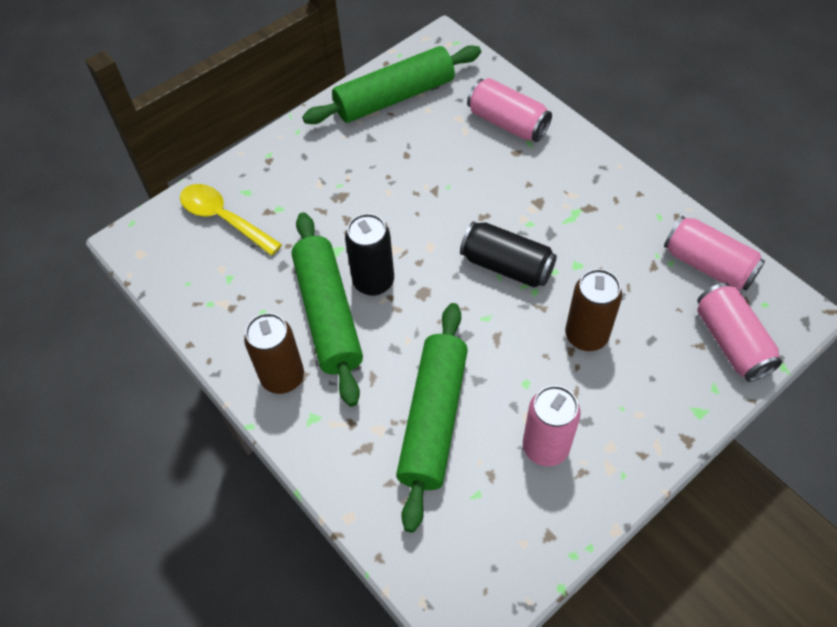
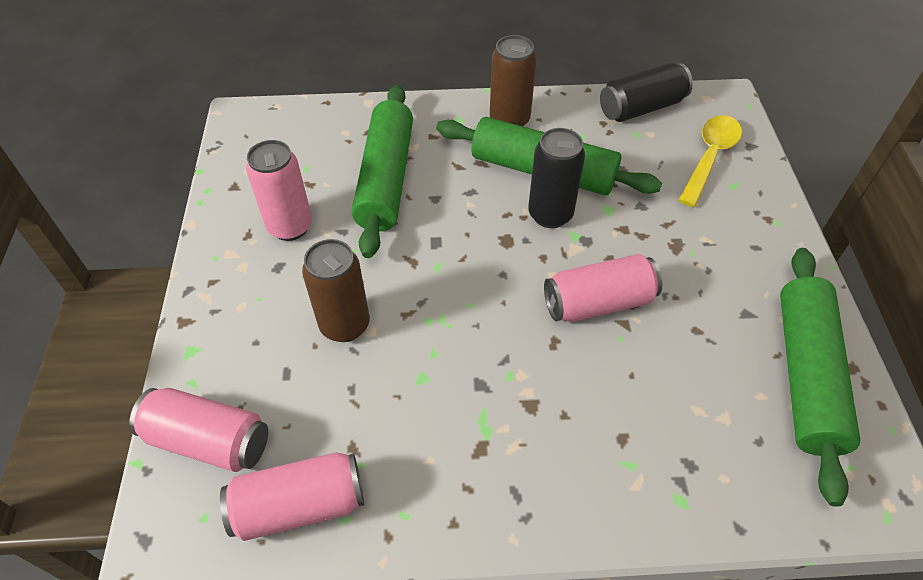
camera: 125 degrees right, 5 degrees down
(223, 218) = (710, 157): yellow spoon -> yellow spoon turned 45 degrees counterclockwise
(433, 419) = (386, 178): green rolling pin -> green rolling pin turned 45 degrees clockwise
(507, 123) = (680, 465): pink can -> pink can (598, 303)
(507, 266) = (476, 319): black can -> black can (641, 108)

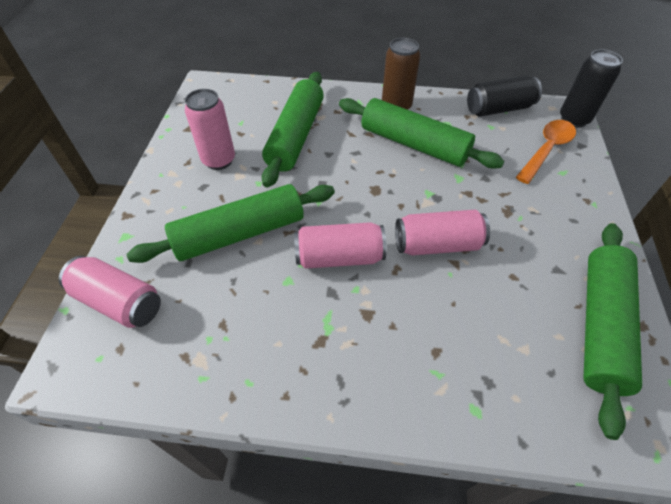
camera: 10 degrees right, 0 degrees up
(299, 505) = (171, 361): pink can -> pink can (339, 257)
(345, 325) = (240, 234): brown can -> green rolling pin
(550, 214) = (413, 175): black can -> black can (574, 119)
(710, 157) = (547, 150): yellow spoon -> orange spoon

